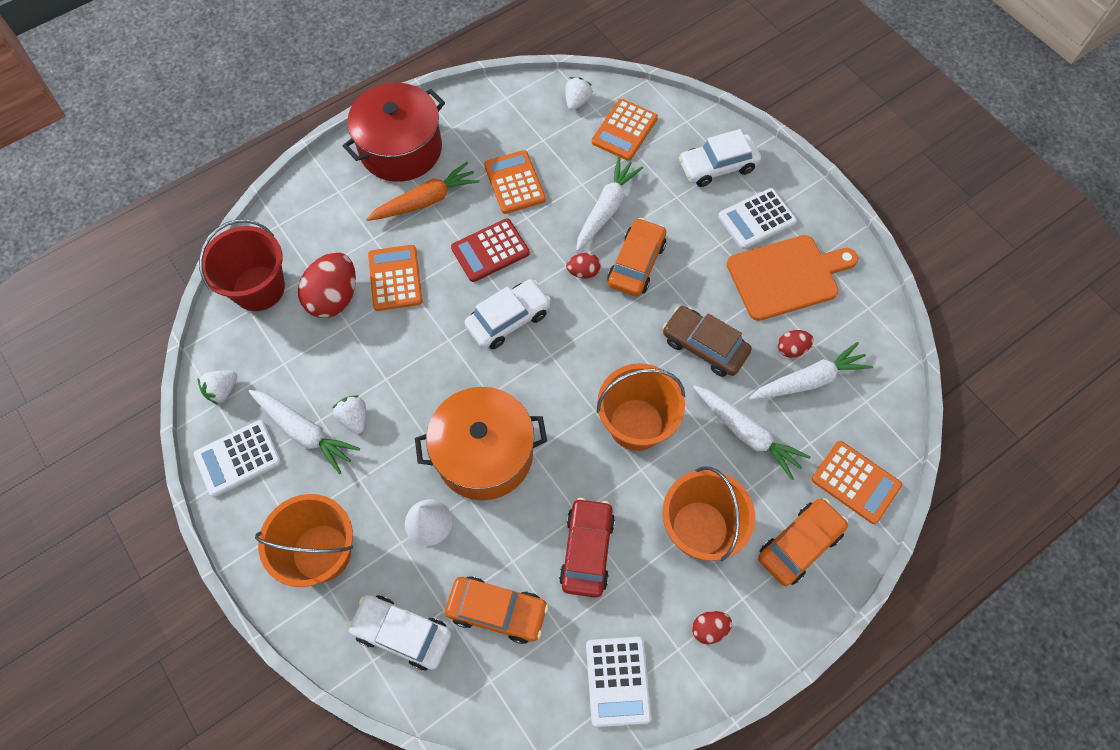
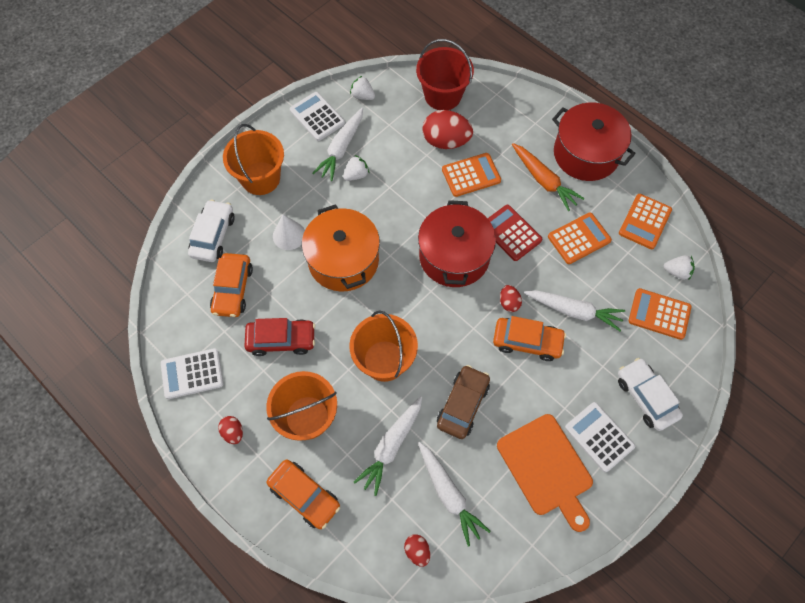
camera: 80 degrees right, 0 degrees up
(508, 319) = (454, 256): white car -> red pot
(791, 349) = (475, 477): red egg -> red egg (417, 551)
(855, 482) = (363, 540): orange calculator -> orange calculator (644, 221)

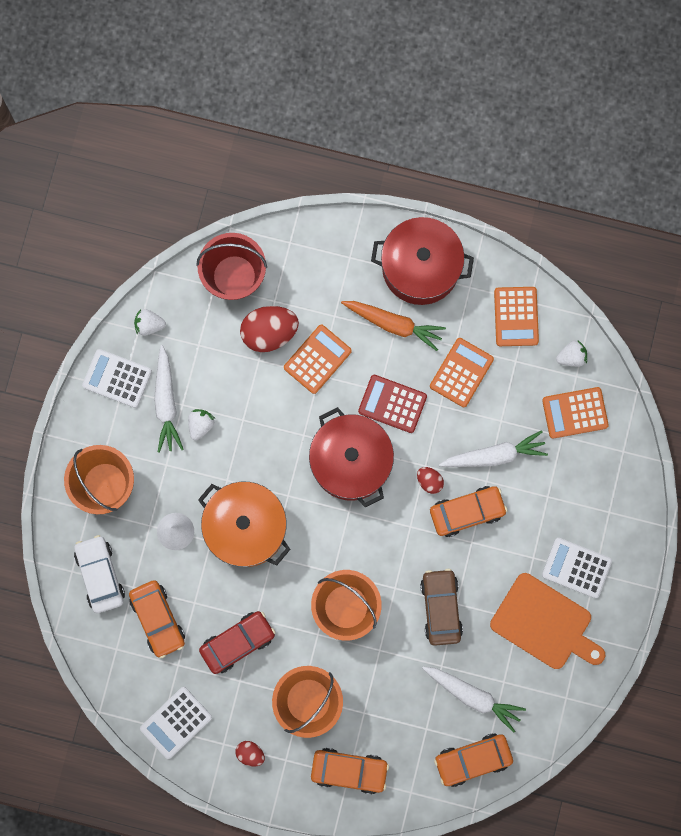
camera: 30 degrees left, 15 degrees up
(391, 446) = (399, 683): white carrot -> none
(417, 551) = (473, 759): red egg -> orange car
(646, 397) = (600, 505): white car -> none

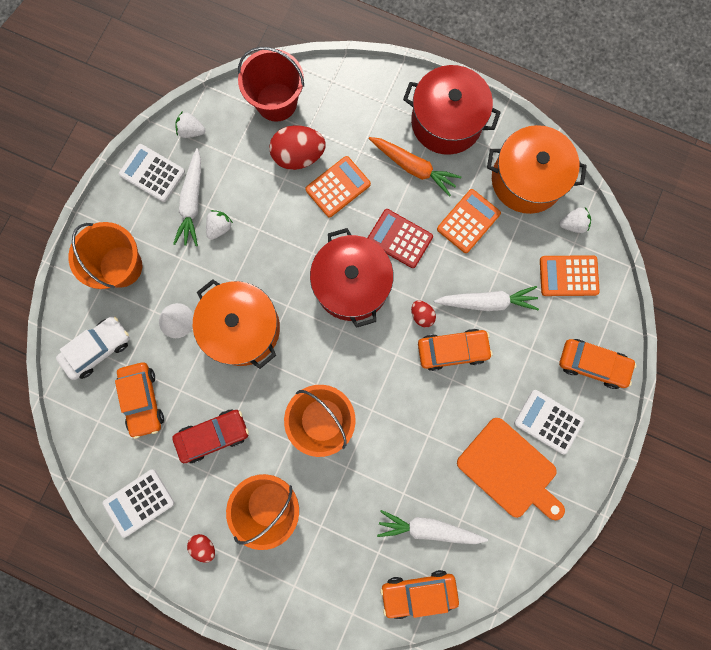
camera: 10 degrees right, 0 degrees up
(100, 575) = (98, 349): white car -> white car turned 60 degrees clockwise
(349, 770) = (296, 580): orange car -> orange car (592, 364)
(441, 608) = (412, 437): brown car -> none
(472, 696) = (429, 528): white carrot -> white carrot turned 150 degrees clockwise
(516, 316) = (527, 180): orange calculator -> orange pot

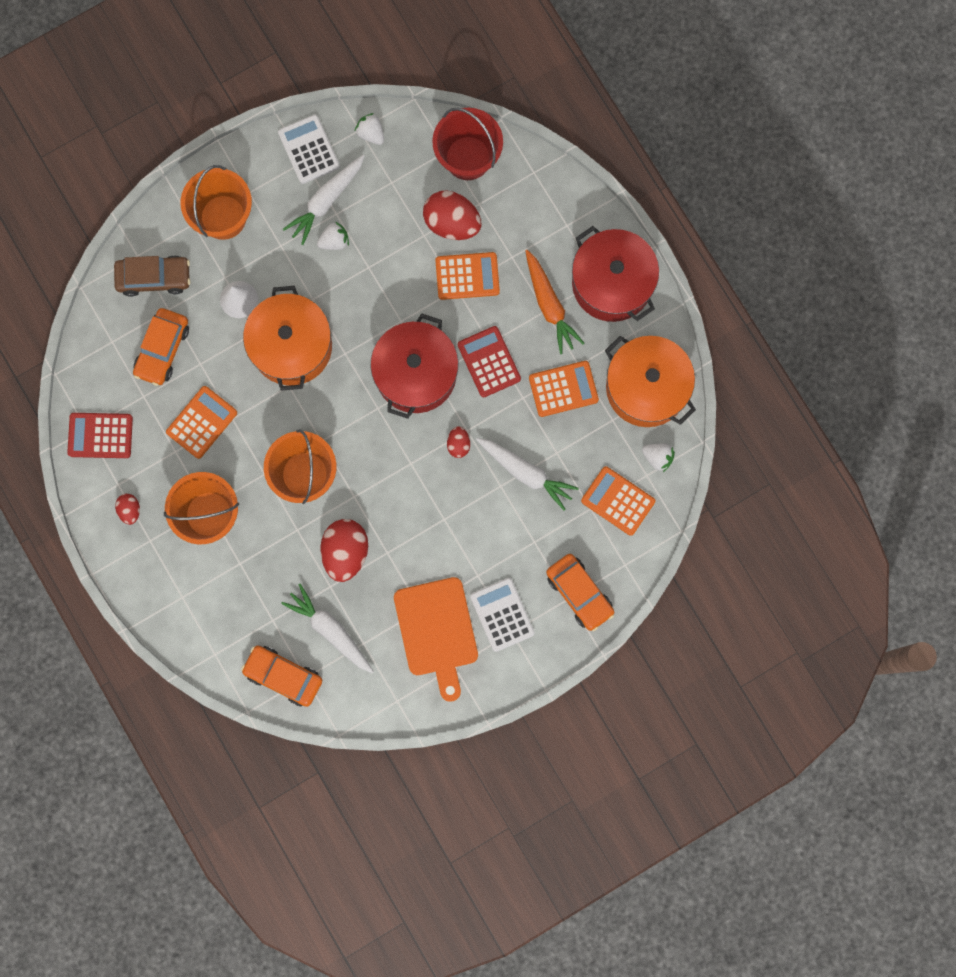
camera: 35 degrees right, 0 degrees up
(98, 349) = (154, 278): white car -> brown car
(139, 502) = (100, 435): white calculator -> red calculator
(213, 435) = (202, 422): red car -> orange calculator
(396, 458) = (345, 552): none -> red egg
(452, 350) = (463, 494): orange car -> none

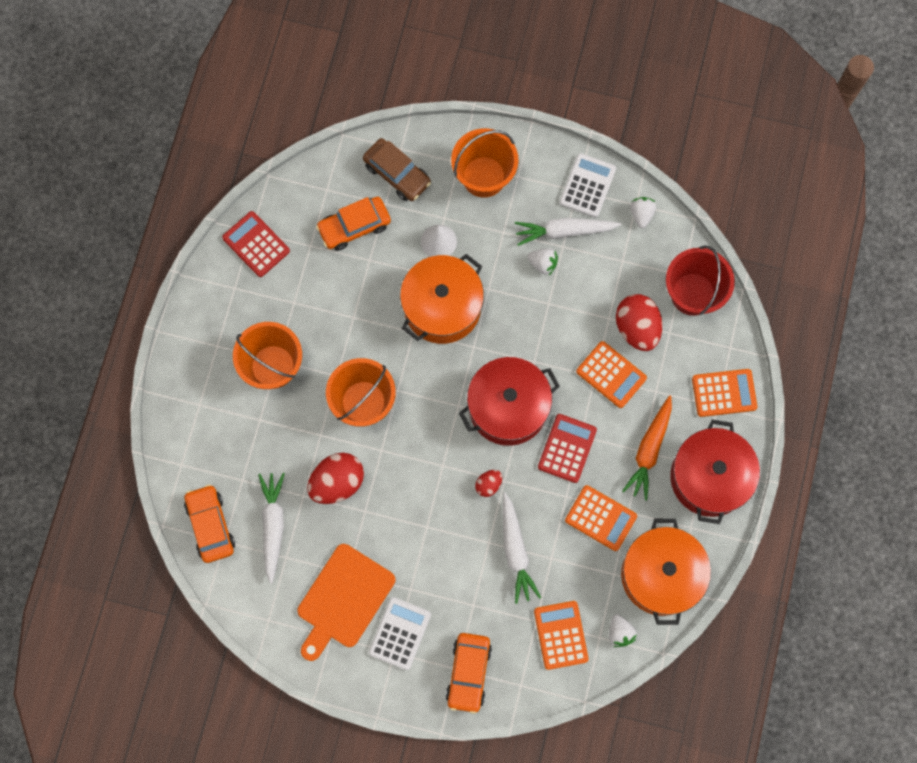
camera: 45 degrees right, 5 degrees down
(130, 510) = (225, 313): red egg -> none
(202, 422) = (331, 300): orange calculator -> orange calculator (724, 393)

